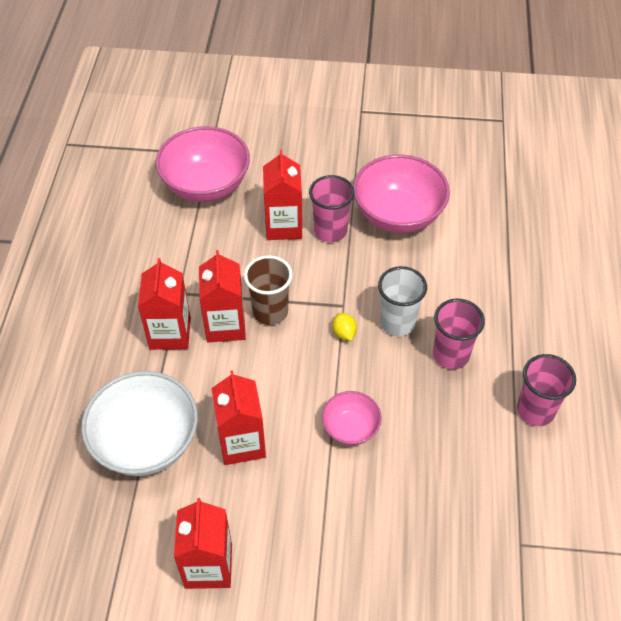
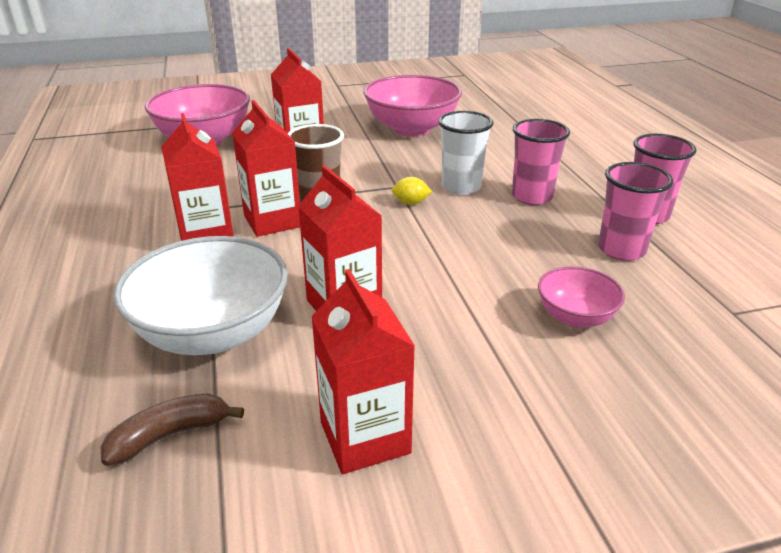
camera: 20 degrees left, 20 degrees down
(99, 524) = (169, 435): none -> brown banana
(330, 231) = (352, 146): pink cup -> pink cup (621, 250)
(344, 333) = (410, 203): yellow lemon -> yellow lemon turned 45 degrees counterclockwise
(350, 428) = (468, 266): pink bowl -> pink bowl (575, 317)

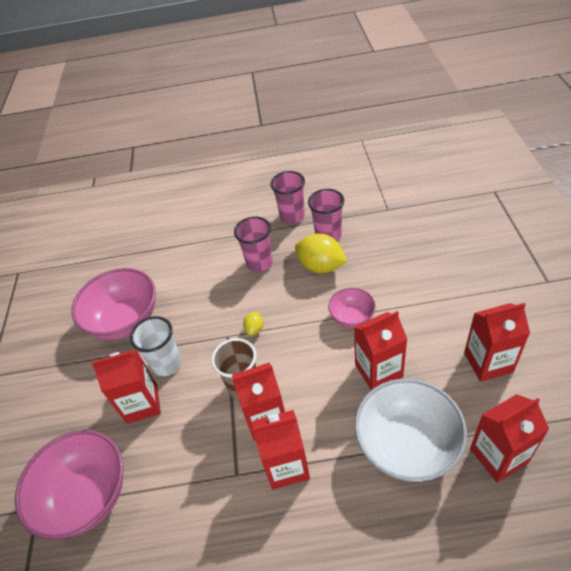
camera: 75 degrees left, 15 degrees up
(169, 435) = (498, 456): brown banana -> red carton
(461, 187) = (237, 298): white cup -> white cup (167, 364)
(545, 246) = (321, 266): none -> yellow lemon
(575, 317) = (390, 266): pink bowl -> pink bowl (352, 317)

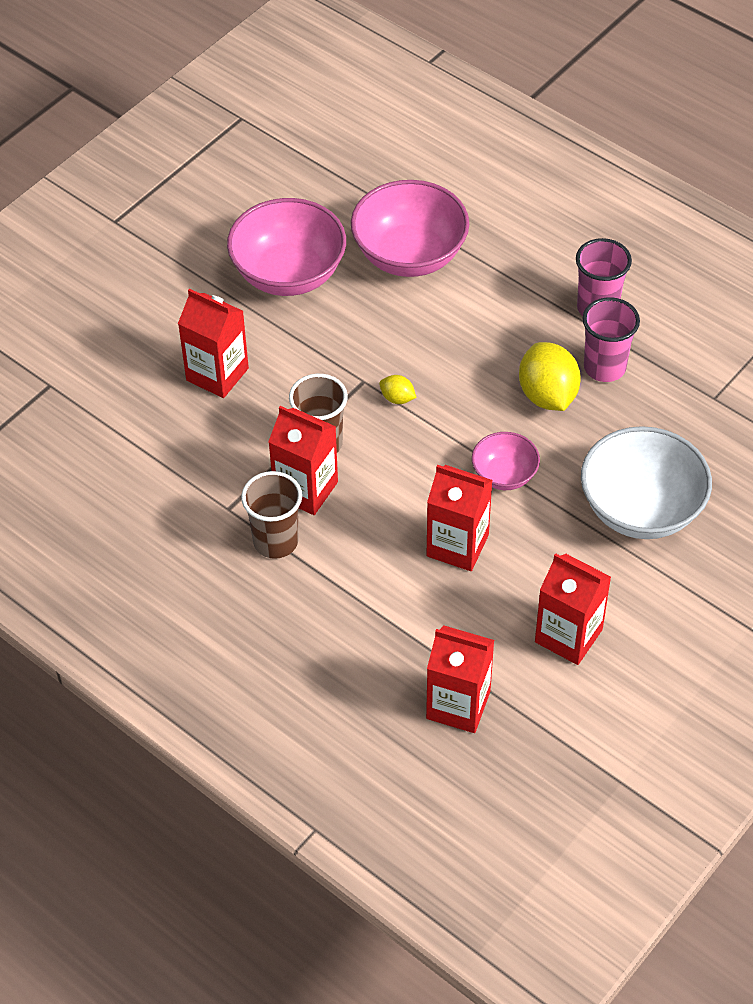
camera: 40 degrees right, 5 degrees up
(86, 496) = (95, 412): pink bowl -> pink bowl (409, 255)
(167, 364) = (279, 356): white cup -> none
(254, 329) = (397, 398): yellow lemon -> yellow lemon turned 60 degrees clockwise
(259, 263) = (490, 332): pink cup -> none
(286, 466) = (275, 541): red carton -> brown cup
(407, 445) = (394, 623): white bowl -> white bowl (641, 509)

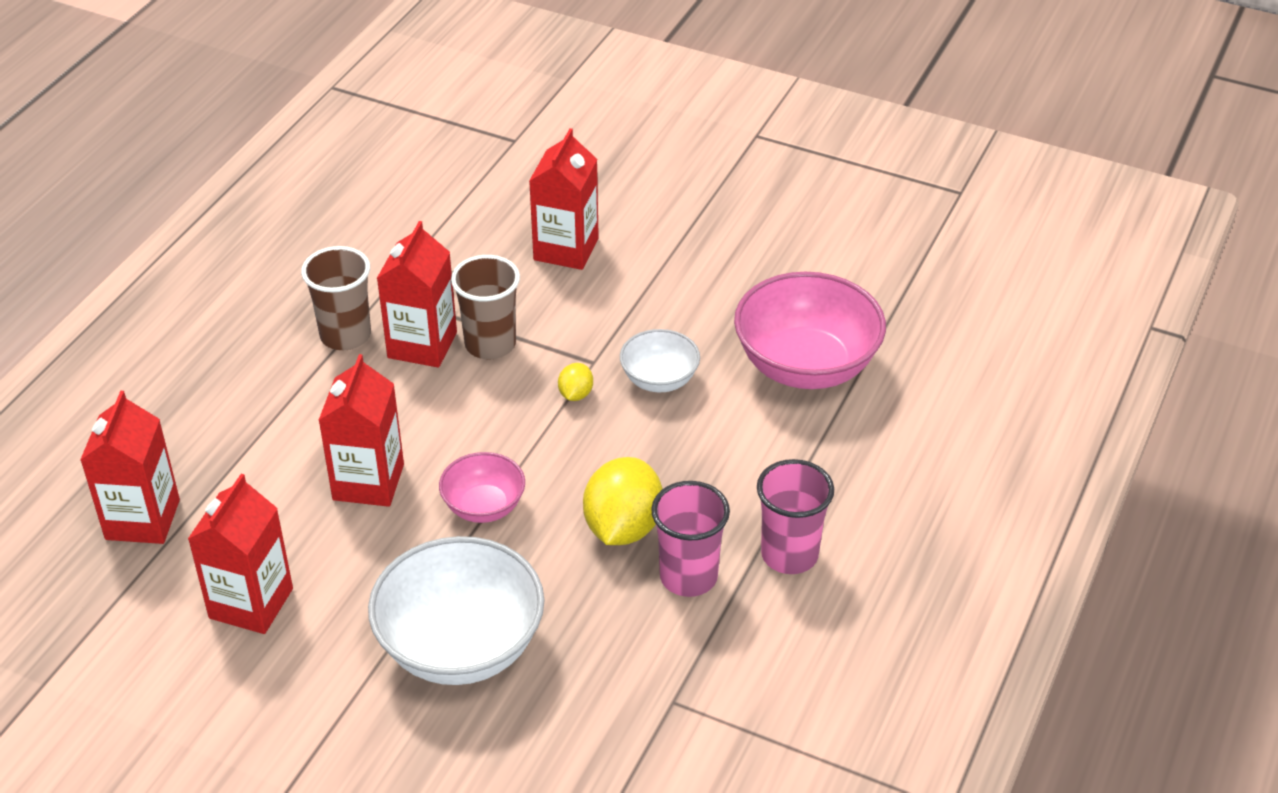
camera: 75 degrees right, 10 degrees down
(288, 274) = (734, 274): pink bowl -> none
(397, 344) = (659, 380): none -> white bowl
(547, 395) = (623, 527): yellow lemon -> yellow lemon turned 45 degrees counterclockwise

